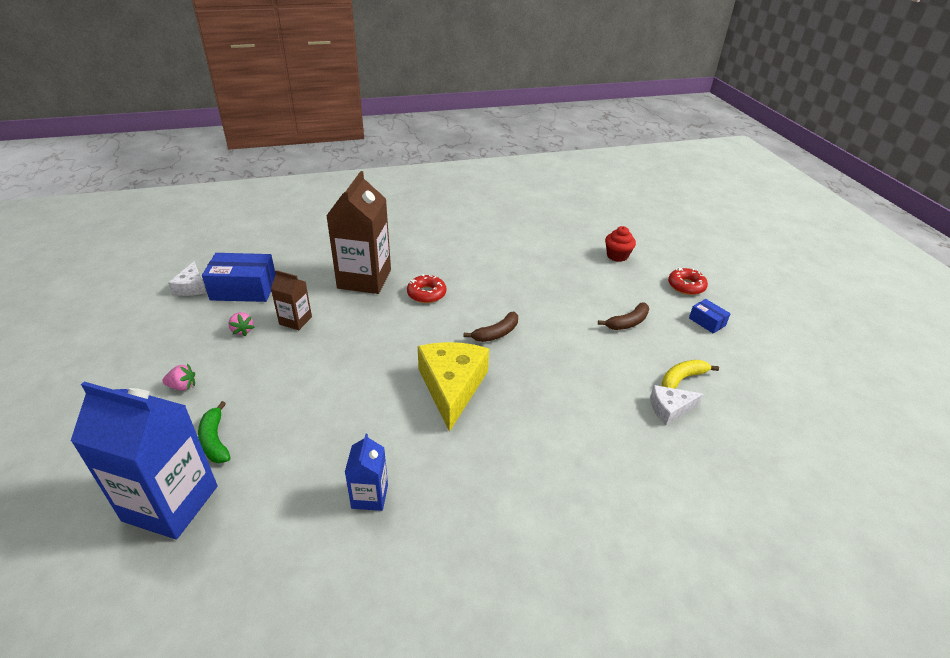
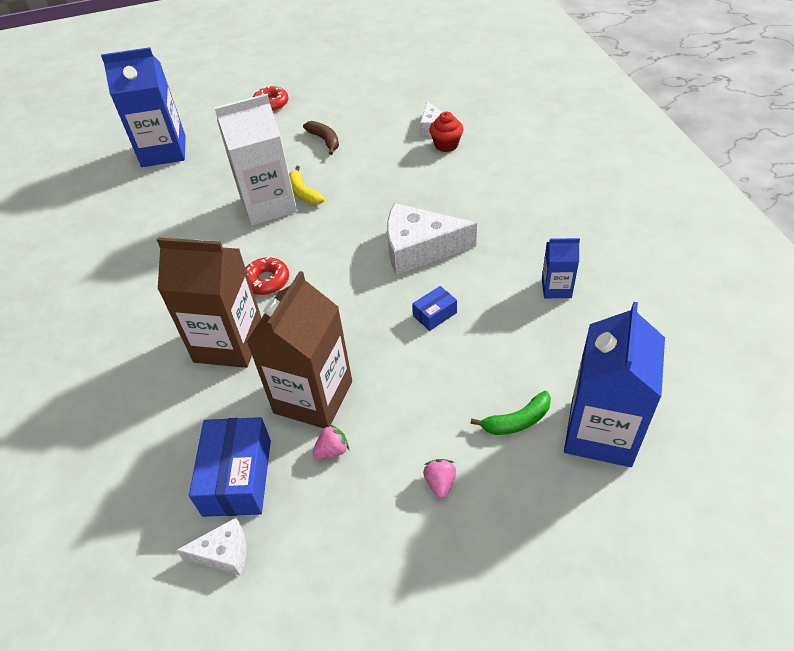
camera: 85 degrees left, 10 degrees up
(295, 320) = (313, 397): brown carton -> brown carton, size x2.02
(452, 387) = (419, 248): yellow cheese -> white cheese
(496, 333) = (340, 222): brown banana -> none
(524, 291) = (268, 205): none -> white carton
(598, 232) = (164, 151): none -> blue carton
(617, 256) = (213, 141): red cupcake -> red cupcake (446, 145)
(682, 379) = (398, 117): yellow banana -> yellow banana (304, 193)
(707, 322) = (325, 98): blue box -> blue box (435, 314)

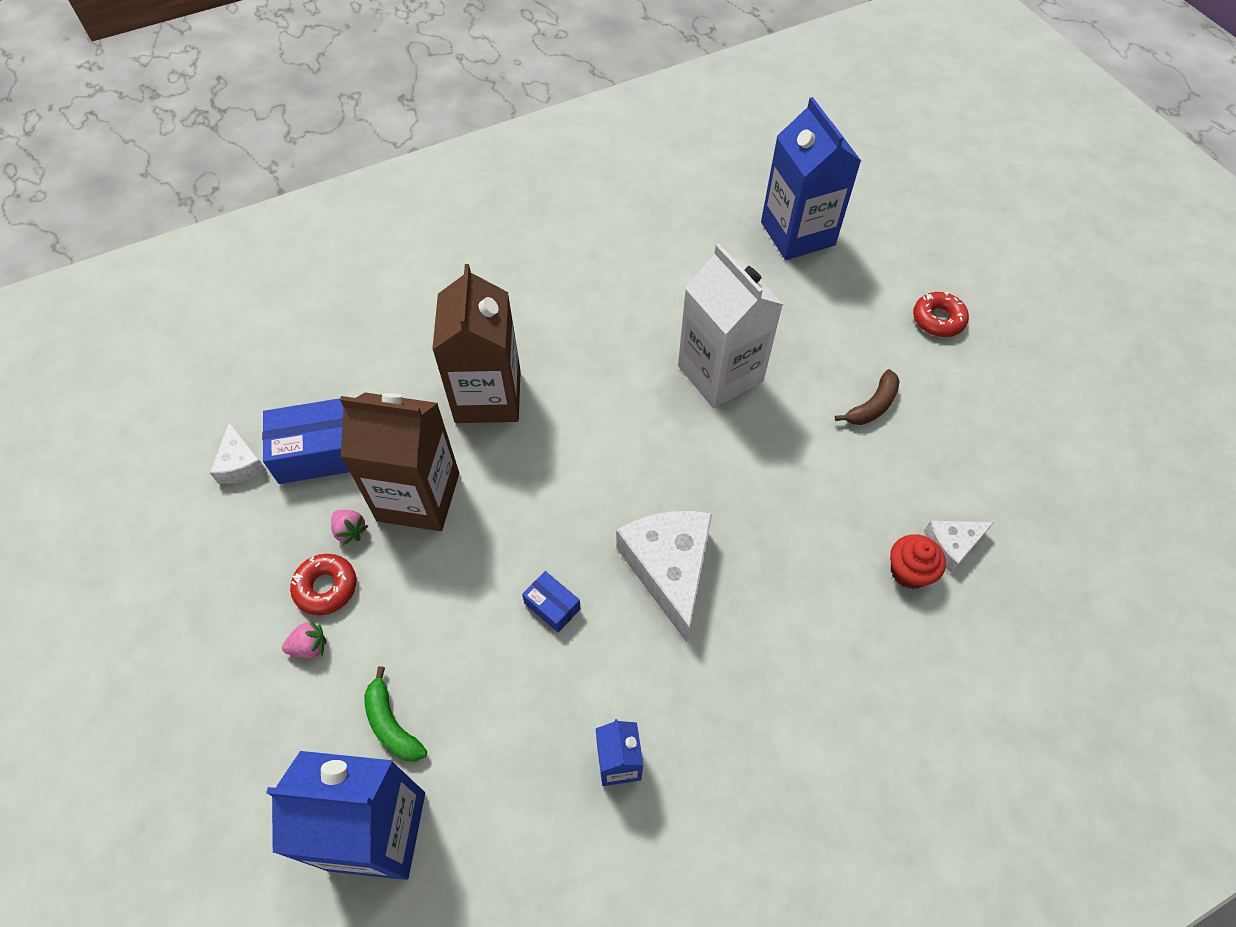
camera: 75 degrees right, 10 degrees up
(266, 281) = (585, 407): red donut -> red donut (326, 587)
(304, 193) = (752, 407): yellow banana -> none

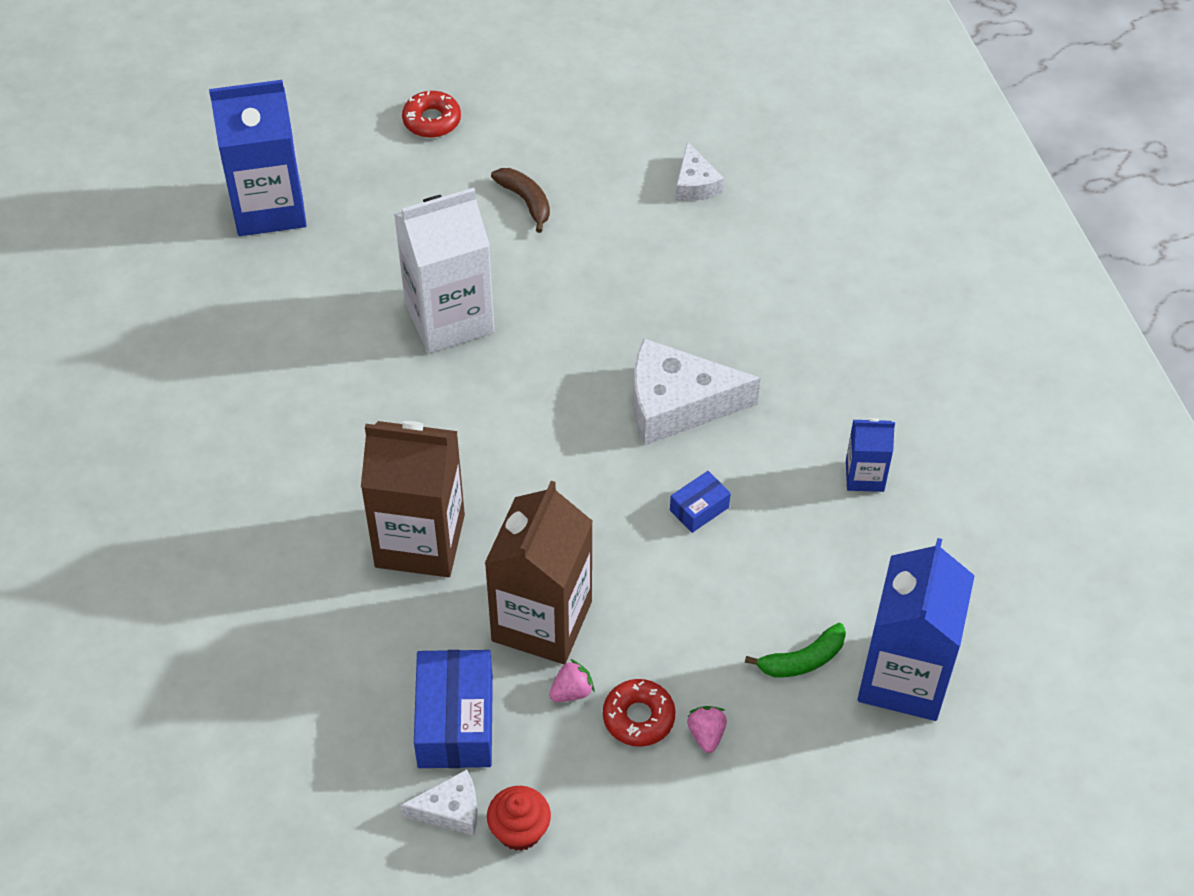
camera: 80 degrees left, 5 degrees down
(909, 571) = (715, 222): red cupcake -> red cupcake (519, 830)

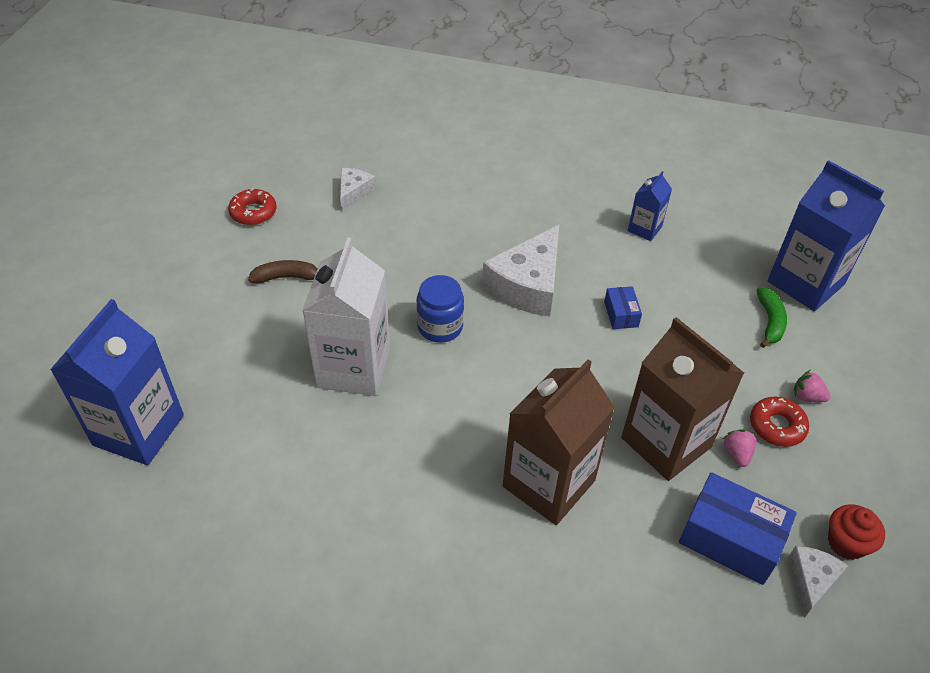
camera: 60 degrees left, 5 degrees down
(432, 120) = (160, 292): red donut -> red donut (253, 212)
(556, 358) = (440, 326): none -> blue jar
(695, 184) = (354, 192): white cheese -> white cheese turned 90 degrees counterclockwise

